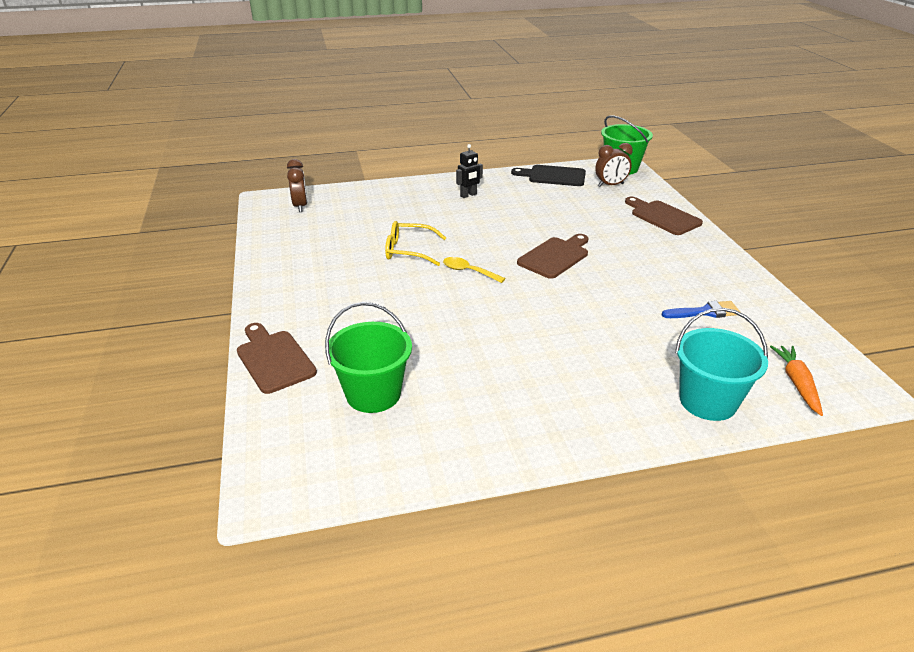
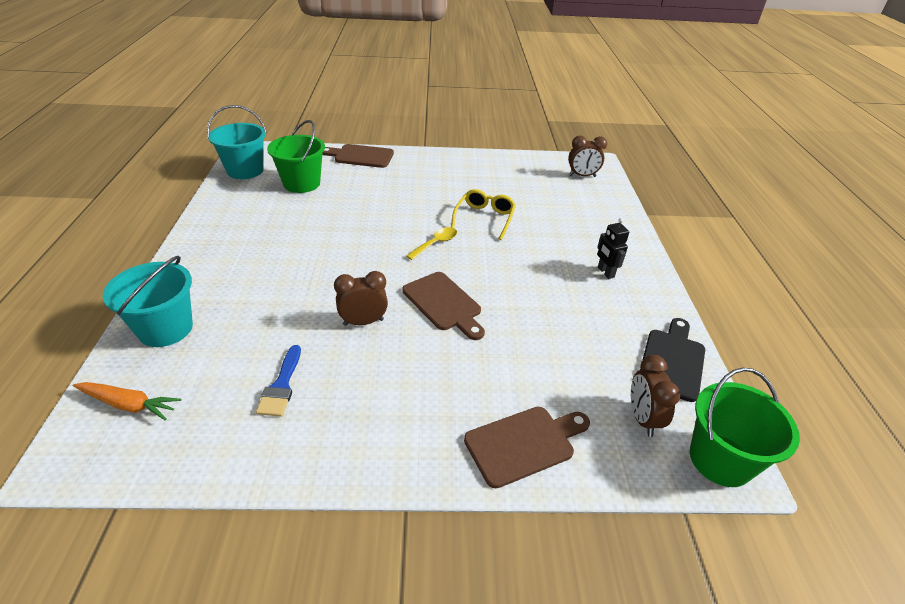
camera: 100 degrees right, 5 degrees up
(274, 359) = (361, 156): brown cutting board -> brown cutting board turned 150 degrees counterclockwise
(347, 470) = (245, 170): none -> turquoise bucket
(606, 290) = (363, 322): none -> brown clock

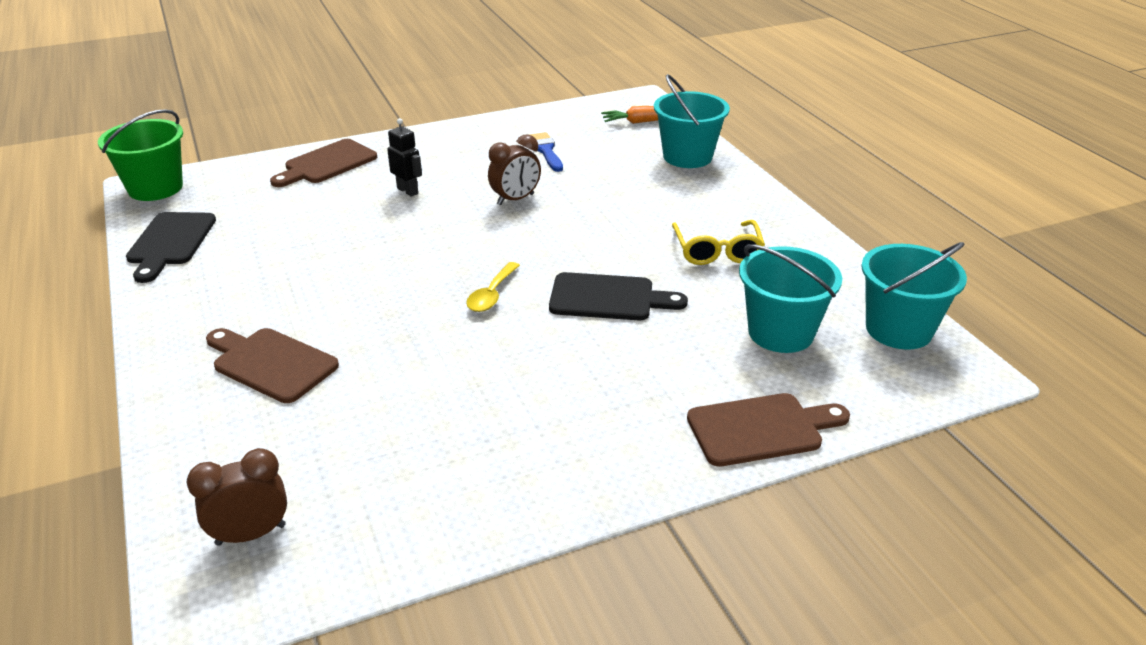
camera: 160 degrees right, 5 degrees down
(301, 183) = (780, 333): green bucket -> turquoise bucket
(369, 223) = (608, 298): none -> black cutting board
(443, 304) = (441, 233): brown cutting board -> brown cutting board (271, 363)
(484, 218) = (437, 355): yellow glasses -> yellow glasses (717, 251)
(605, 272) = (231, 318): black robot -> black robot (408, 191)
(642, 418) = (219, 196): brown clock -> none

